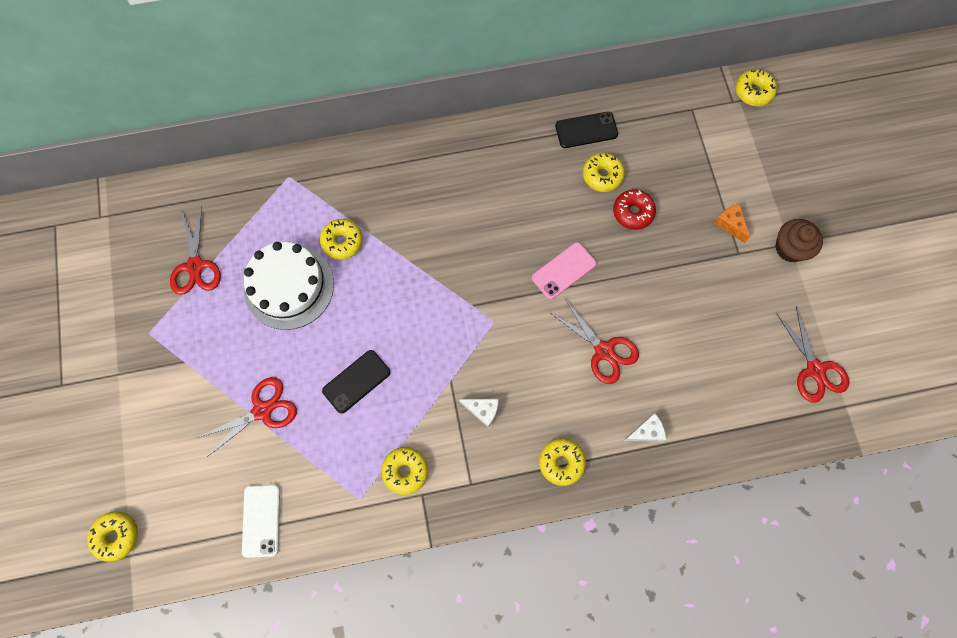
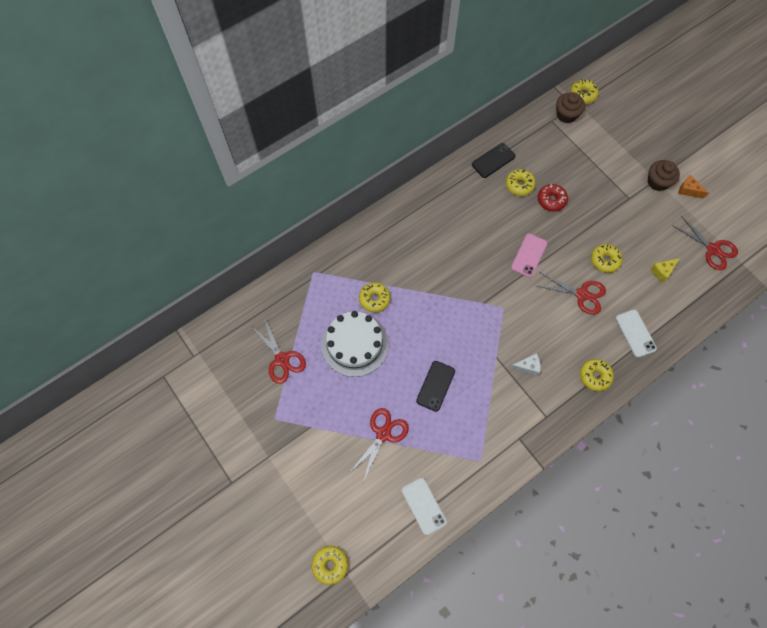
camera: 25 degrees left, 5 degrees down
(405, 471) = (500, 428): yellow donut -> yellow donut (604, 260)
(646, 432) = (635, 333): white cheese -> white phone
(716, 109) = (566, 115): none -> brown cupcake
(728, 368) = (662, 271): none -> yellow cheese
(730, 224) = (614, 183): orange cheese -> orange cheese (688, 190)

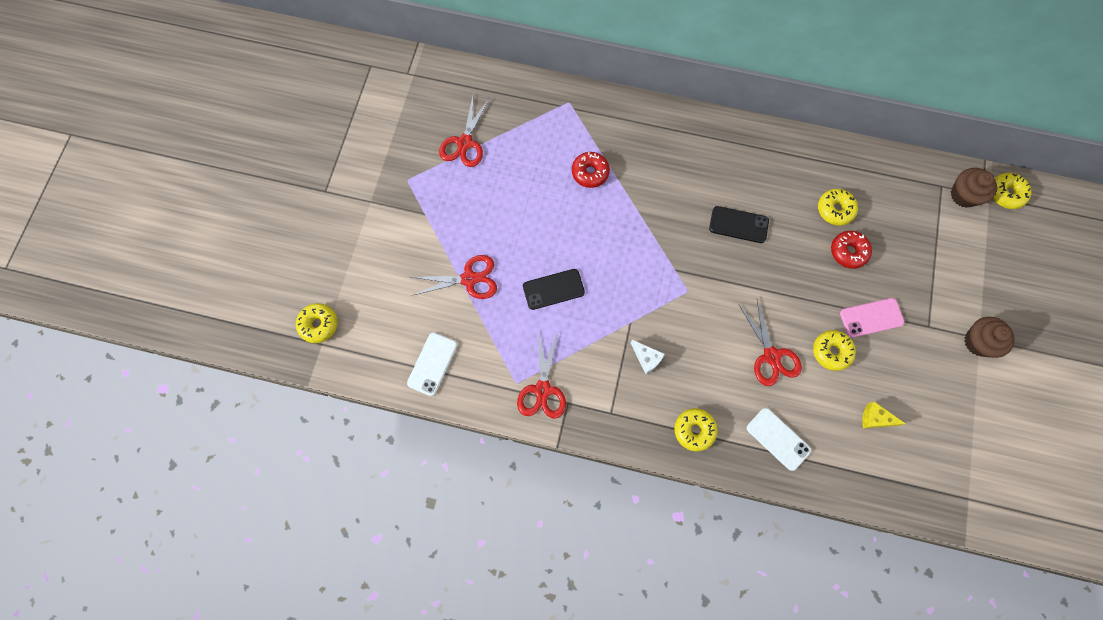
camera: 50 degrees right, 5 degrees up
(355, 344) = (531, 190): white cake -> none
(374, 299) = (590, 173): yellow donut -> red donut
(493, 160) = (837, 166): black phone -> black phone (738, 224)
(529, 255) = (766, 275): pink phone -> pink phone (871, 318)
(635, 333) = (778, 439): white phone -> white phone turned 75 degrees counterclockwise
(688, 190) = (1001, 381): orange cheese -> none
(713, 249) = (954, 455): red scissors -> red scissors (542, 390)

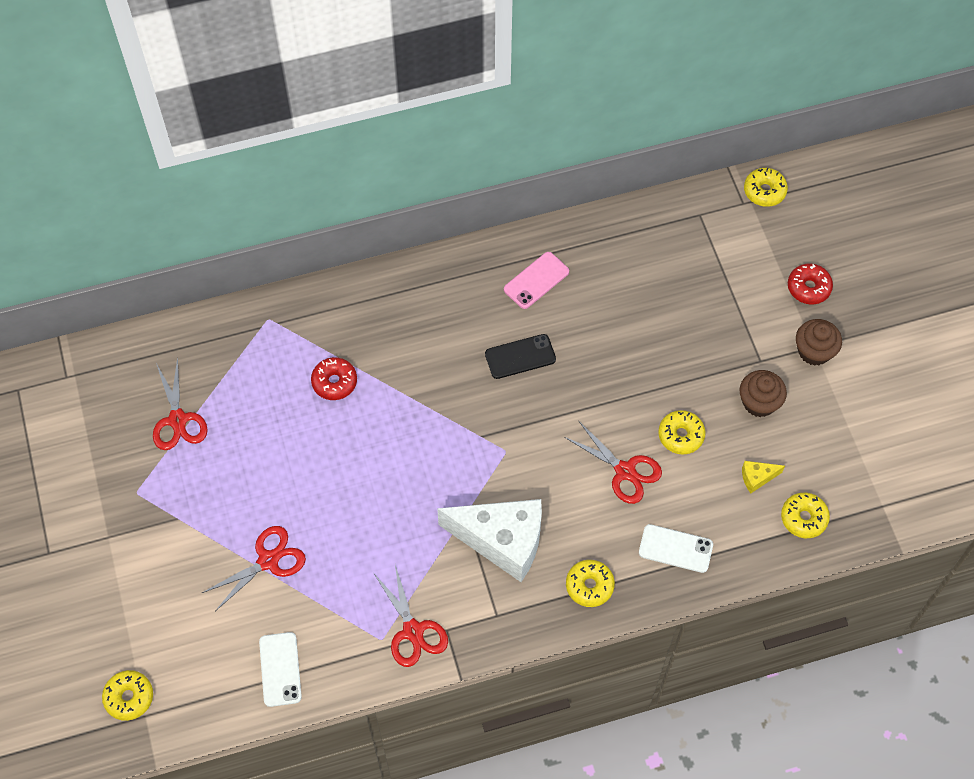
camera: 30 degrees left, 10 degrees down
(553, 289) = (365, 523): black phone -> none
(646, 358) = (502, 541): white cheese -> white cheese, size x2.49
(835, 210) = (608, 292): yellow donut -> yellow donut (803, 518)
(848, 252) = (644, 327): red donut -> red donut (808, 288)
(871, 318) = (701, 381): pink phone -> pink phone (536, 280)
(964, 195) = (725, 213): brown cupcake -> brown cupcake (759, 402)

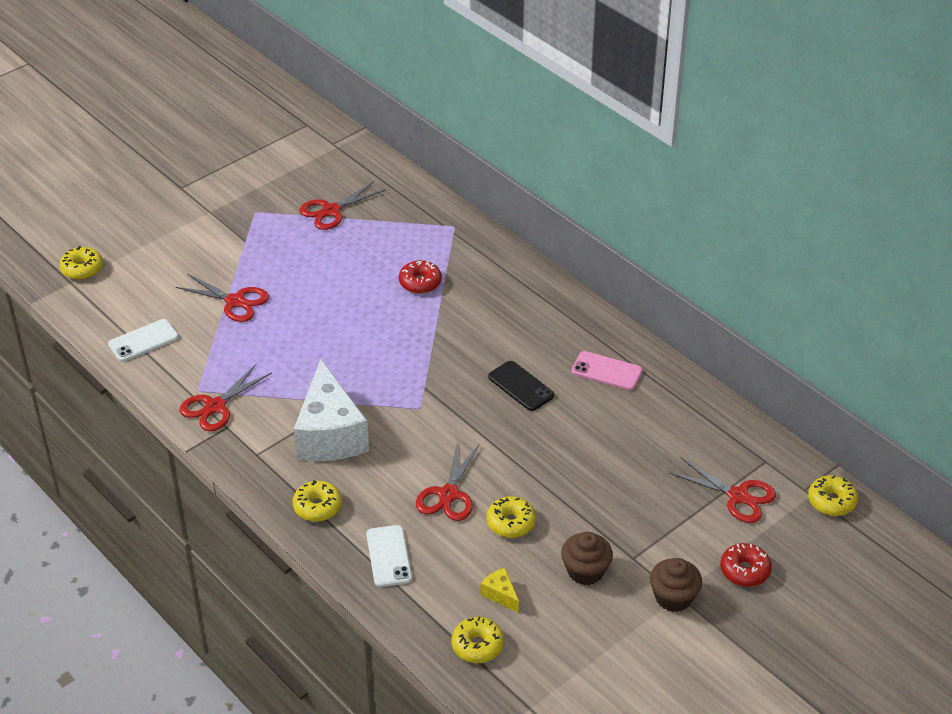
camera: 65 degrees right, 20 degrees down
(729, 253) = (738, 496): none -> red scissors

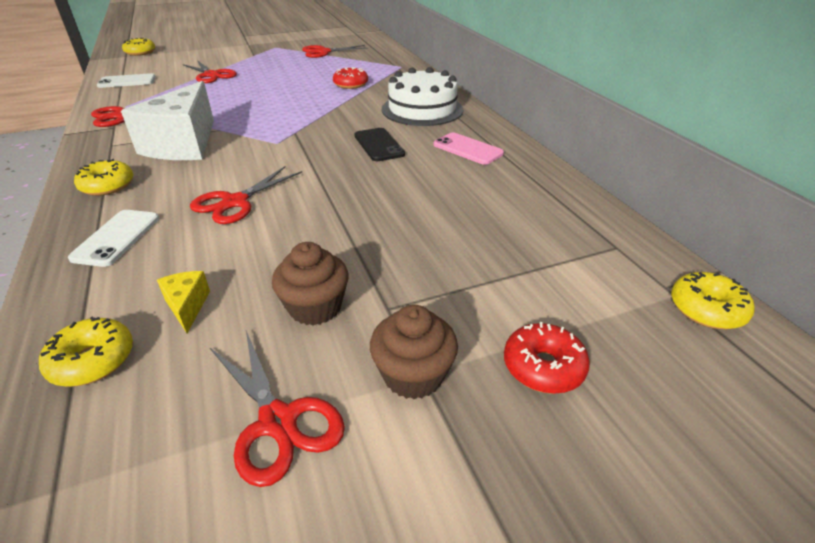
camera: 20 degrees right, 5 degrees down
(511, 523) = (273, 238): yellow donut -> none
(529, 314) = (422, 109): none -> white cake
(738, 496) = (567, 274): red scissors -> red scissors (278, 421)

